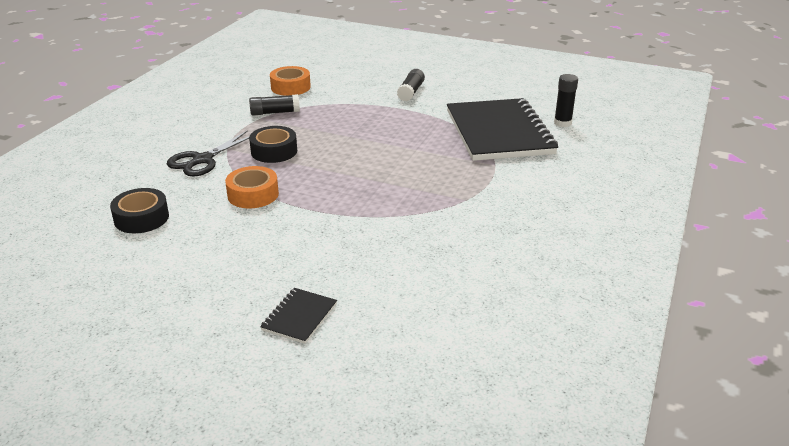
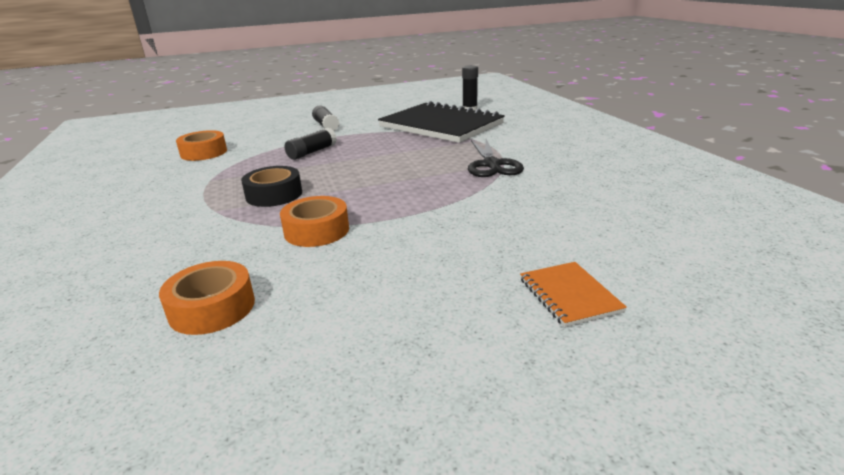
camera: 40 degrees left, 5 degrees down
(141, 218) = (212, 308): black tape -> orange tape
(202, 160) = (201, 228): black scissors -> black scissors (492, 164)
(275, 112) = (220, 171): black glue stick -> black glue stick (312, 152)
(299, 317) = (569, 295): black notebook -> orange notebook

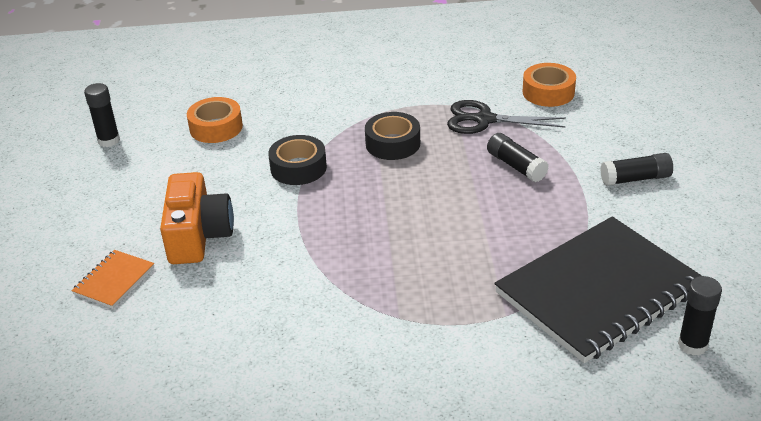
camera: 105 degrees right, 10 degrees up
(225, 428) = (109, 140): none -> black glue stick
(316, 230) = (298, 168): orange tape -> black tape
(457, 261) = (198, 235): none -> orange camera
(492, 164) = (399, 305): black scissors -> black scissors (484, 120)
(569, 295) = (114, 280): orange notebook -> orange notebook turned 60 degrees counterclockwise

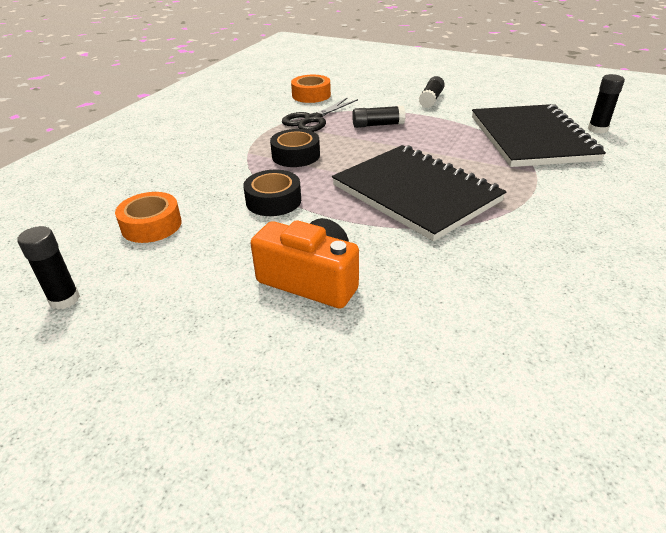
camera: 60 degrees left, 0 degrees up
(114, 280) = (330, 359): orange notebook -> none
(380, 244) = (415, 193): none -> black notebook

